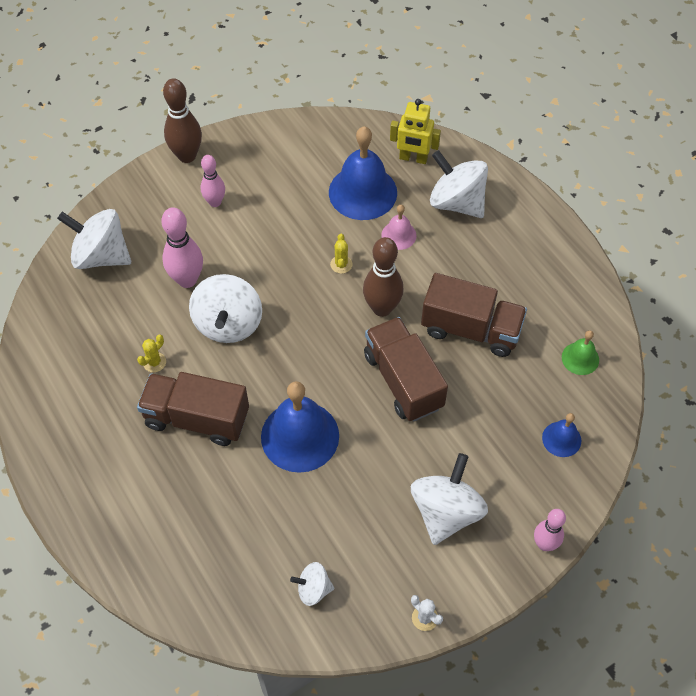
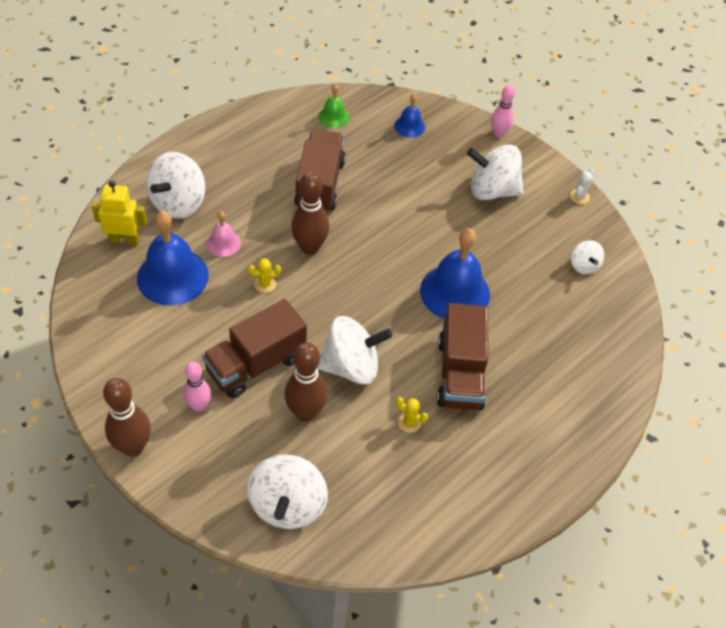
camera: 105 degrees left, 5 degrees down
(187, 280) = (305, 412): pink bowling pin -> brown bowling pin
(403, 380) = (382, 226): brown truck -> brown truck (256, 364)
(413, 158) = (124, 240): yellow robot -> yellow robot turned 90 degrees counterclockwise

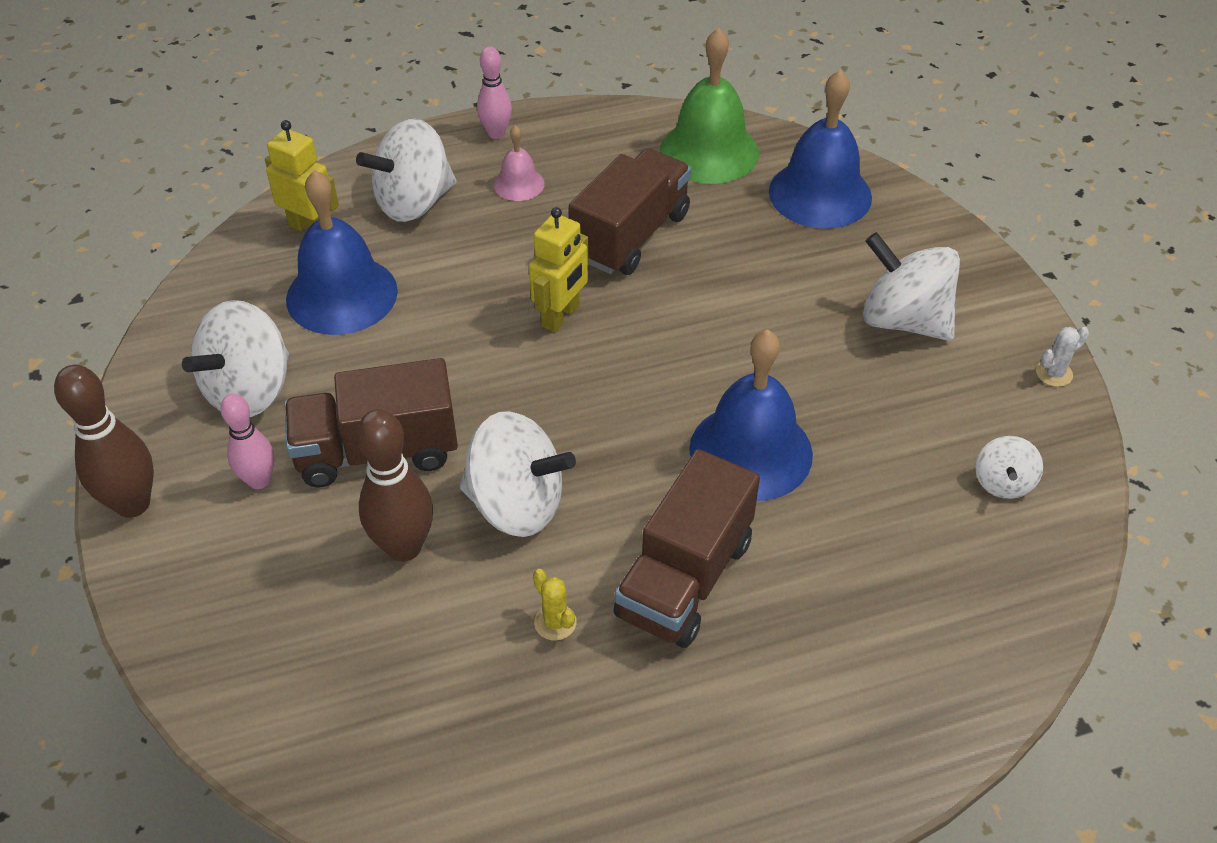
camera: 30 degrees right, 5 degrees down
(223, 243) = (441, 272): pink bell -> pink bell (519, 184)
(265, 284) = (463, 345): yellow cactus -> none
(287, 505) = (288, 674): white spinning top -> white spinning top (249, 390)
(309, 248) = (561, 316): brown bowling pin -> yellow robot
(333, 116) = (709, 151): green bell -> green bell, size x2.00
(409, 126) = (820, 194): blue bell -> blue bell, size x2.00
(498, 133) = (962, 242): pink bowling pin -> pink bowling pin (496, 133)

